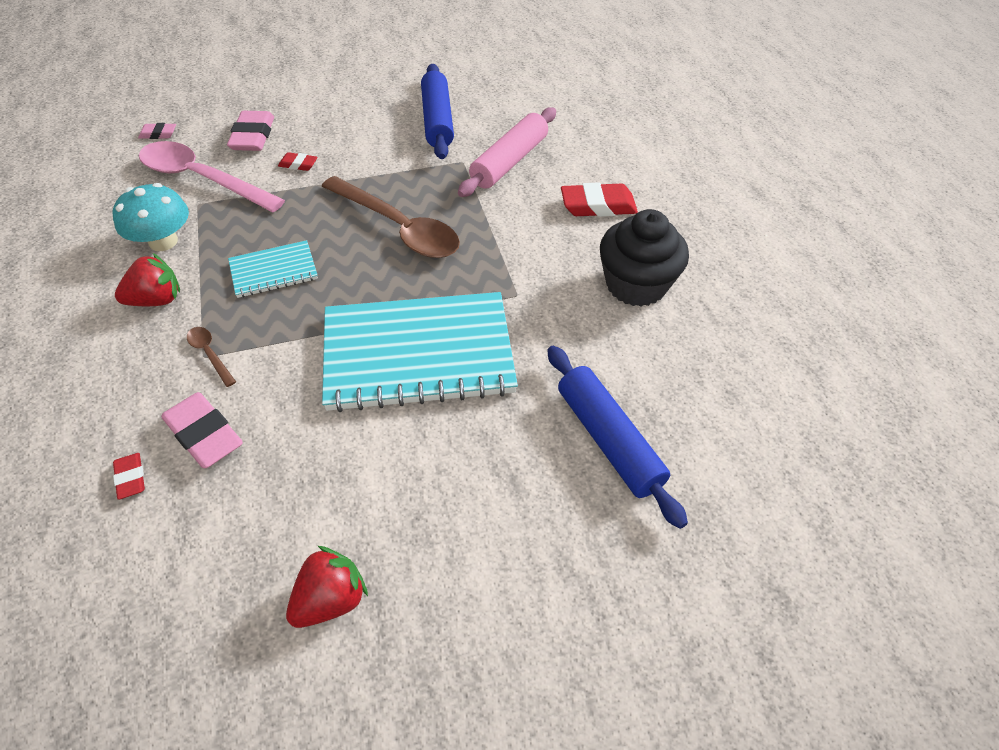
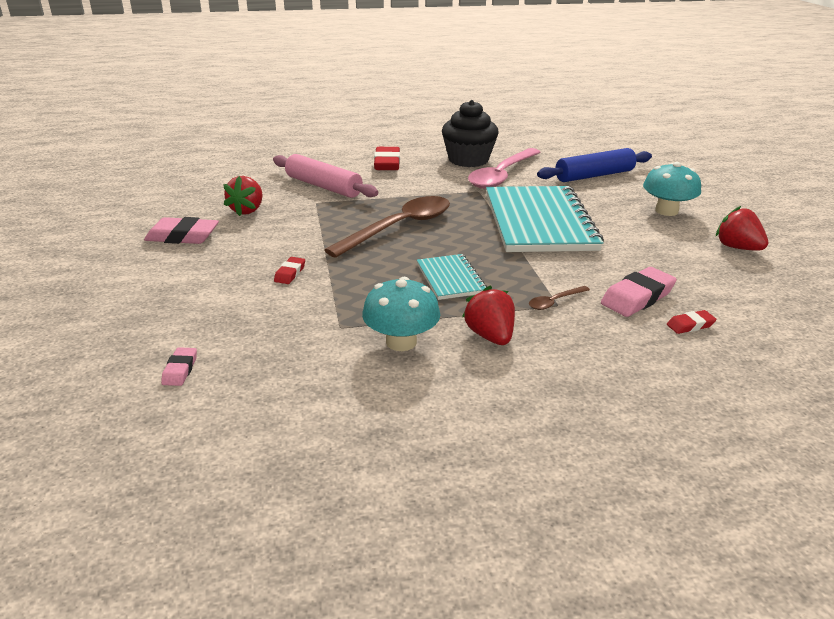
camera: 85 degrees left, 20 degrees down
(202, 179) = (294, 328): pink spoon -> pink spoon (502, 175)
(253, 136) = (223, 302): pink eraser -> pink eraser (182, 236)
(437, 120) = (247, 210): blue rolling pin -> red strawberry
(468, 523) = (666, 211): none -> turquoise mushroom

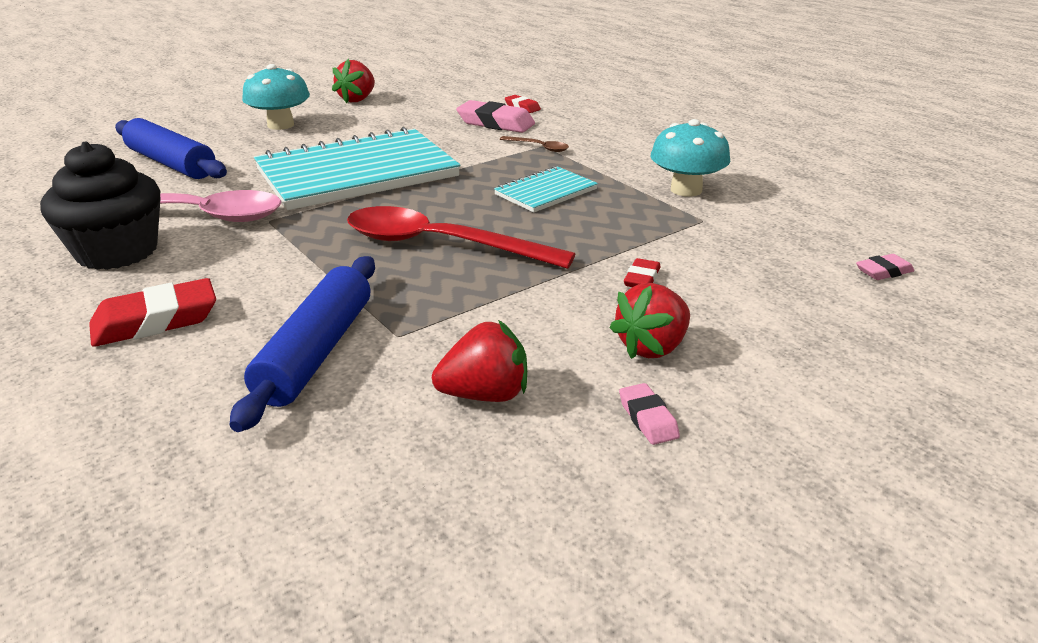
camera: 115 degrees left, 0 degrees up
(182, 236) = (648, 418): pink eraser -> pink eraser, size x0.53
(290, 273) = (642, 279): red eraser -> red eraser turned 60 degrees counterclockwise
(323, 186) = (316, 352): pink rolling pin -> blue rolling pin
(399, 227) = (441, 245): brown spoon -> red spoon
(490, 336) = (627, 161): red strawberry -> red strawberry (652, 347)

